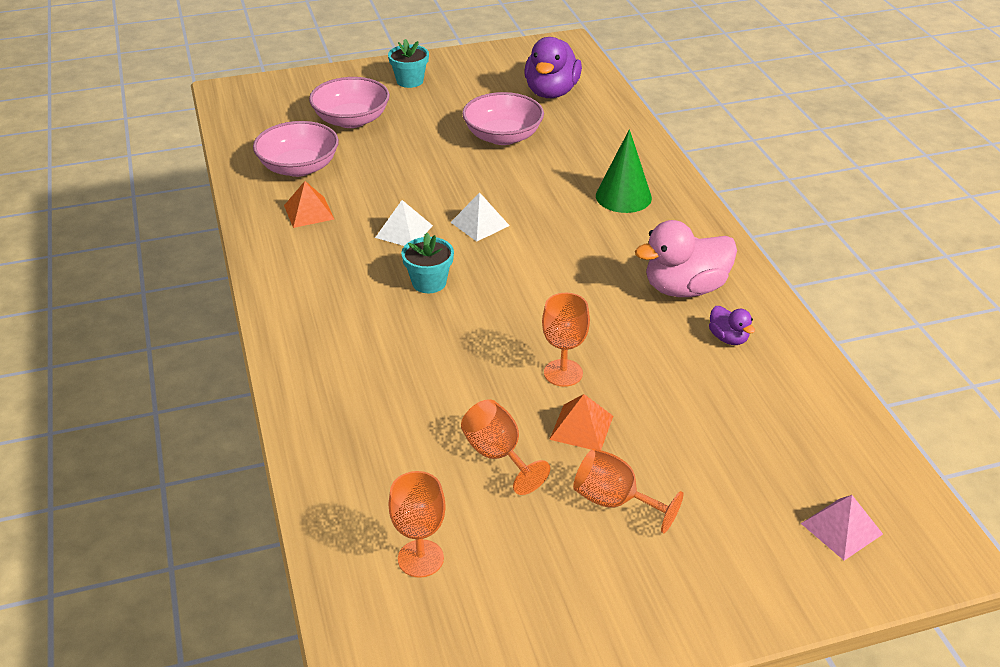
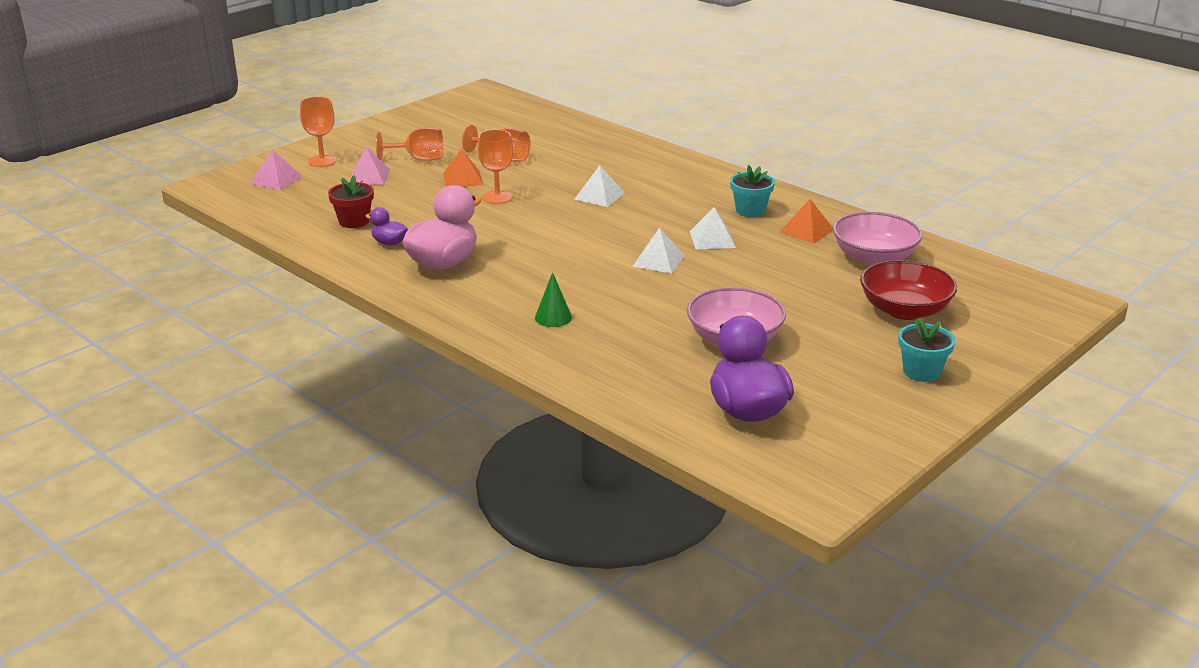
camera: 150 degrees right, 10 degrees down
(351, 120) = (904, 310): pink bowl -> red bowl
(420, 558) = (507, 122): orange goblet -> orange goblet (322, 161)
(429, 282) = (648, 216): turquoise flower pot -> turquoise flower pot (750, 210)
(447, 332) = (599, 196): none -> white pyramid
(623, 196) = (553, 317): green cone -> green cone, size x0.61
(704, 483) = (369, 176): none -> pink pyramid
(756, 390) = (354, 221): none -> red flower pot

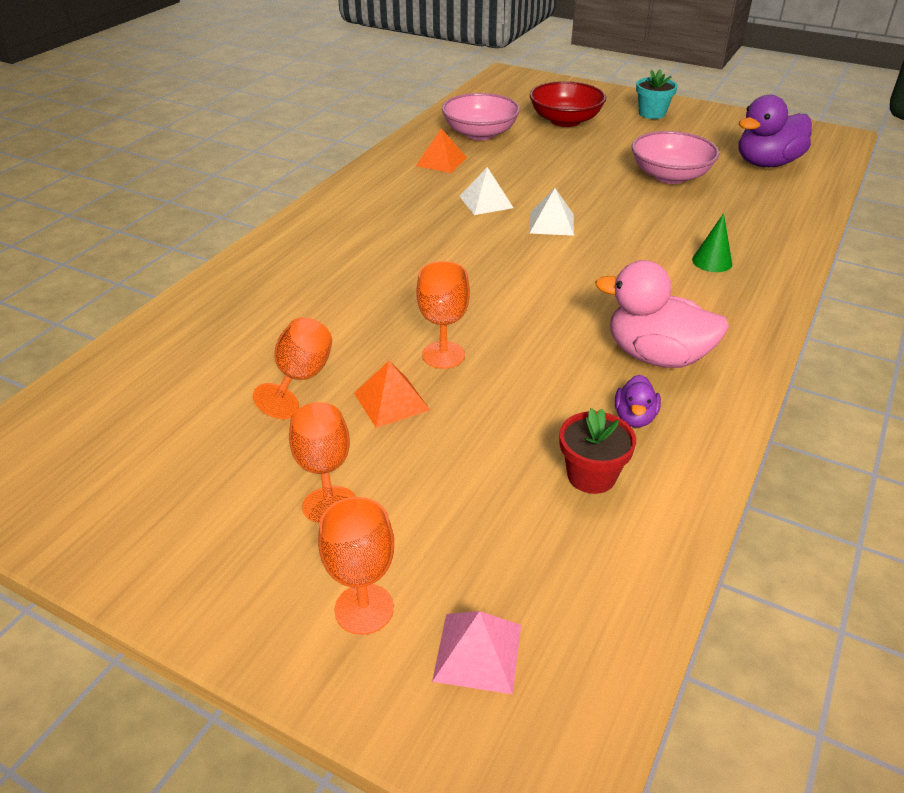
camera: 105 degrees left, 10 degrees up
(369, 176) = (417, 513): pink pyramid -> none
(599, 196) = (406, 278): white pyramid -> none
(750, 210) = (407, 189): turquoise flower pot -> none

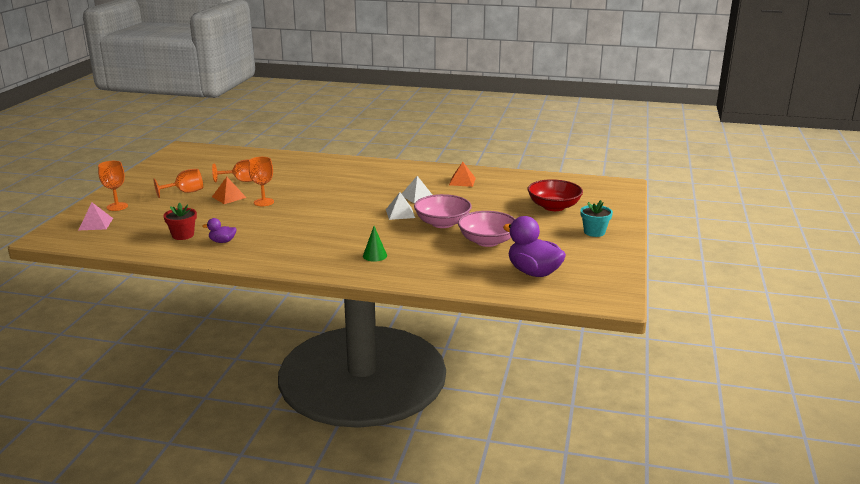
camera: 75 degrees right, 15 degrees down
(480, 133) = (510, 186): pink bowl -> pink bowl (442, 223)
(656, 356) = (272, 244): pink duck -> none

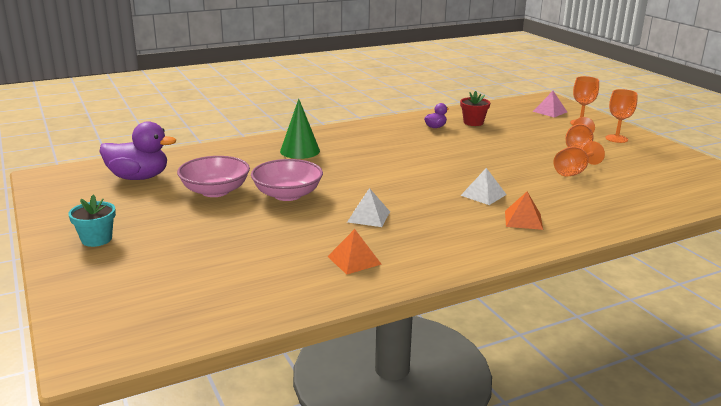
camera: 140 degrees right, 0 degrees up
(229, 197) = (533, 155): orange pyramid -> orange pyramid (523, 220)
(264, 202) = (493, 160): orange goblet -> orange goblet (616, 139)
(375, 255) = (300, 151): green cone -> green cone, size x1.64
(400, 213) = (348, 191): white pyramid -> white pyramid (483, 195)
(554, 207) = (178, 261): red bowl -> none

